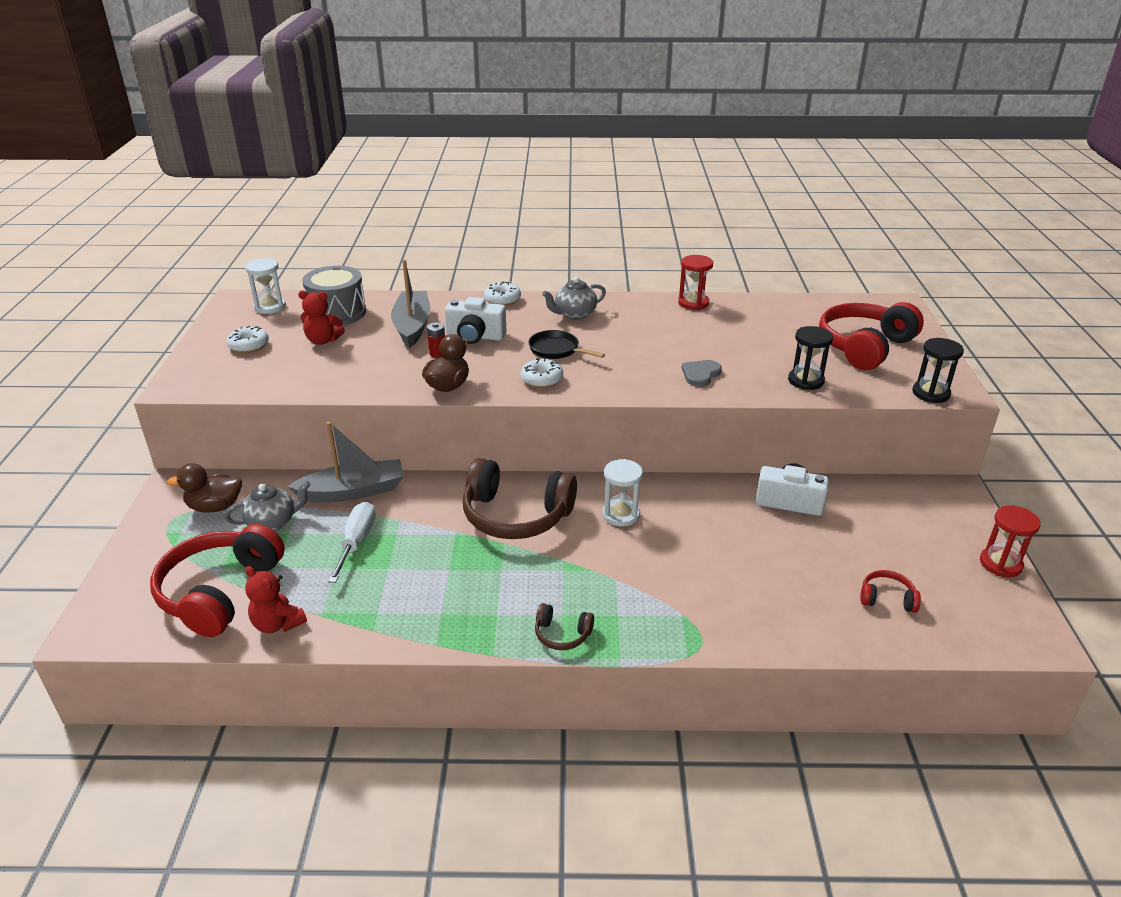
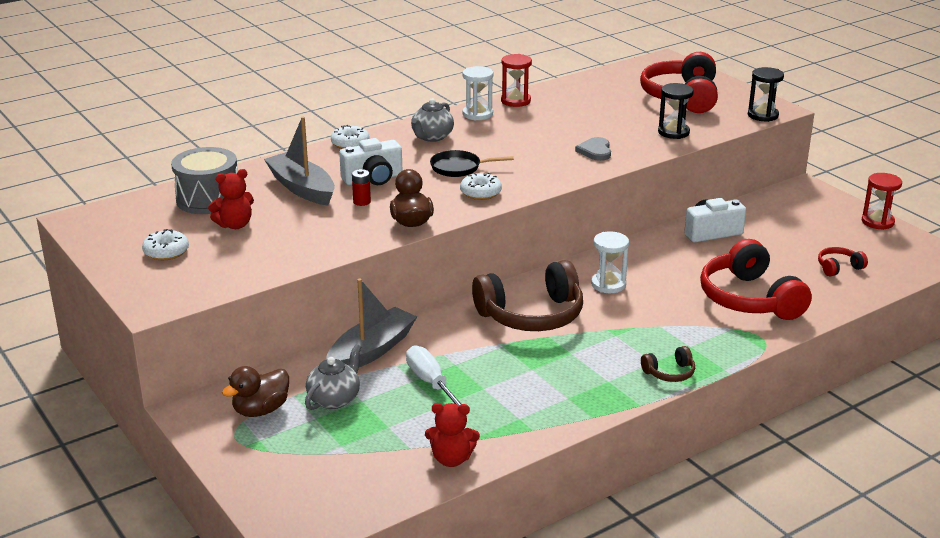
camera: 35 degrees left, 5 degrees down
(219, 592) = (367, 461): red headphones -> red headphones (749, 299)
(270, 307) = (127, 215): white hourglass -> white hourglass (477, 114)

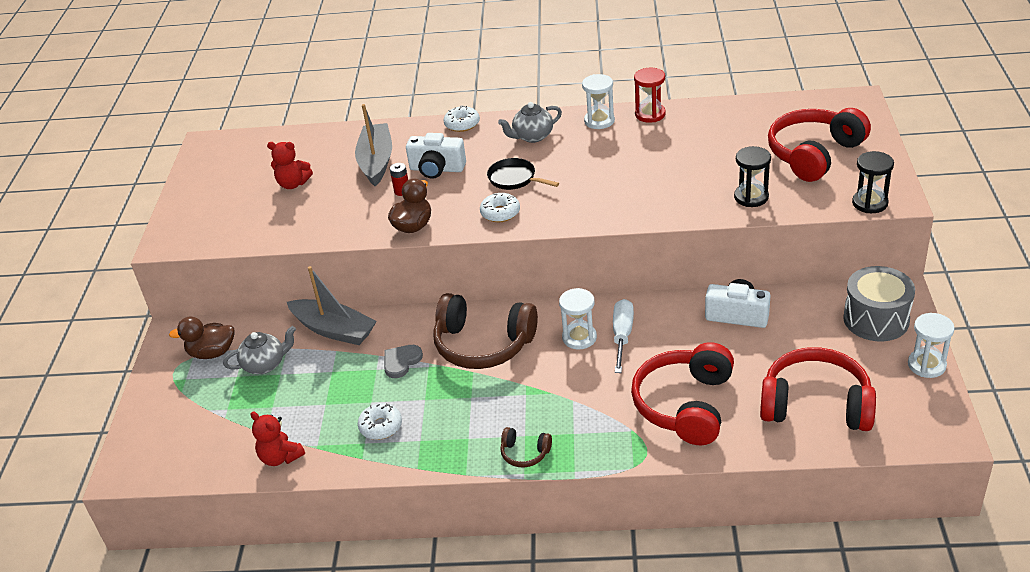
camera: 40 degrees right, 10 degrees up
(166, 252) = (225, 194): white donut -> white donut (381, 426)
(208, 199) = (304, 151): grey drum -> grey drum (876, 319)
(371, 351) = (334, 330): grey boat -> grey boat turned 45 degrees clockwise
(431, 382) = (341, 379): white screwdriver -> white screwdriver (622, 336)
(595, 151) = (651, 197): grey heart -> grey heart (401, 362)
(838, 267) = (816, 404): red headphones -> red headphones, size x2.23
(877, 222) = (926, 365): red hourglass -> white hourglass

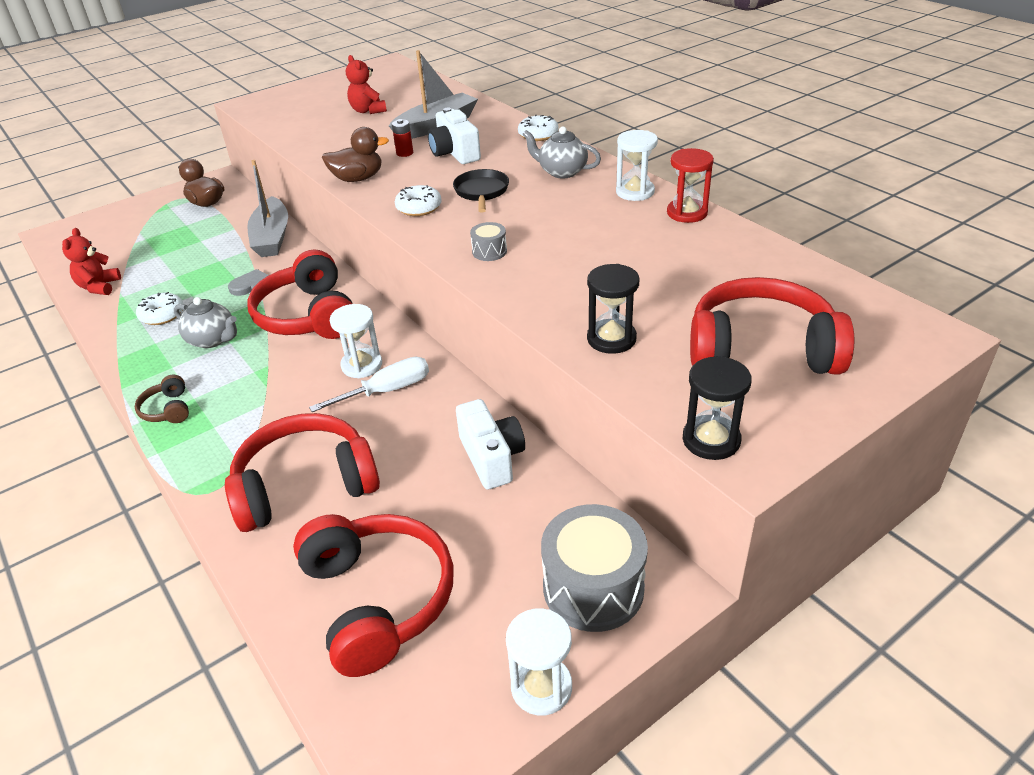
camera: 50 degrees right, 0 degrees up
(265, 364) = (207, 229): grey teapot -> grey teapot (212, 339)
(483, 344) = (308, 316): brown headphones -> red headphones
(600, 204) = (489, 251): none -> grey drum

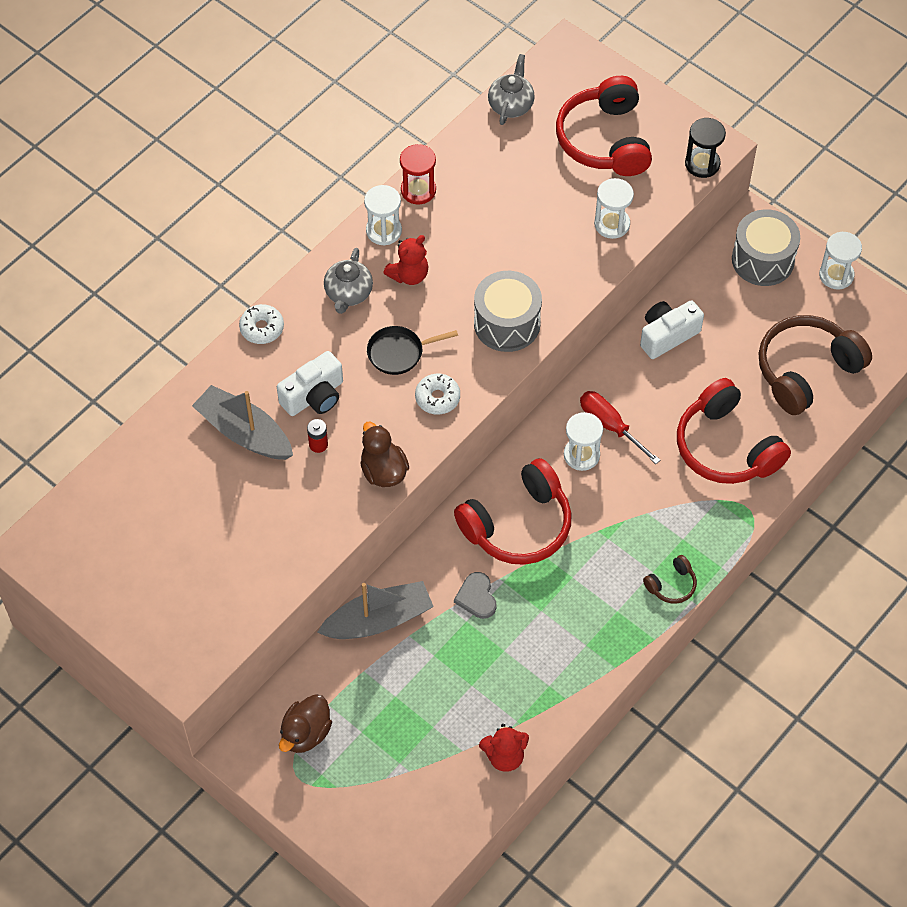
camera: 105 degrees left, 20 degrees up
(162, 315) = (541, 662): white donut -> none
(212, 339) = (571, 594): grey teapot -> grey teapot (511, 105)
(368, 111) = (202, 519): red teddy bear -> red teddy bear (409, 275)
(378, 599) = (806, 371): red headphones -> brown headphones
(386, 391) = (610, 426): white screwdriver -> red screwdriver
(489, 251) = (507, 323): grey drum -> grey drum, size x2.19
(611, 339) = (612, 224): black hourglass -> white hourglass

